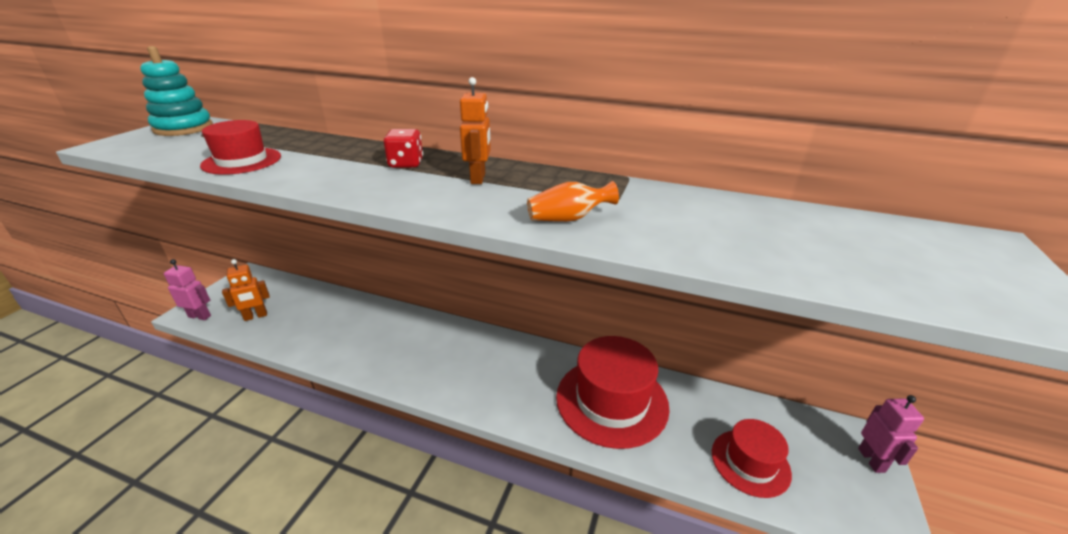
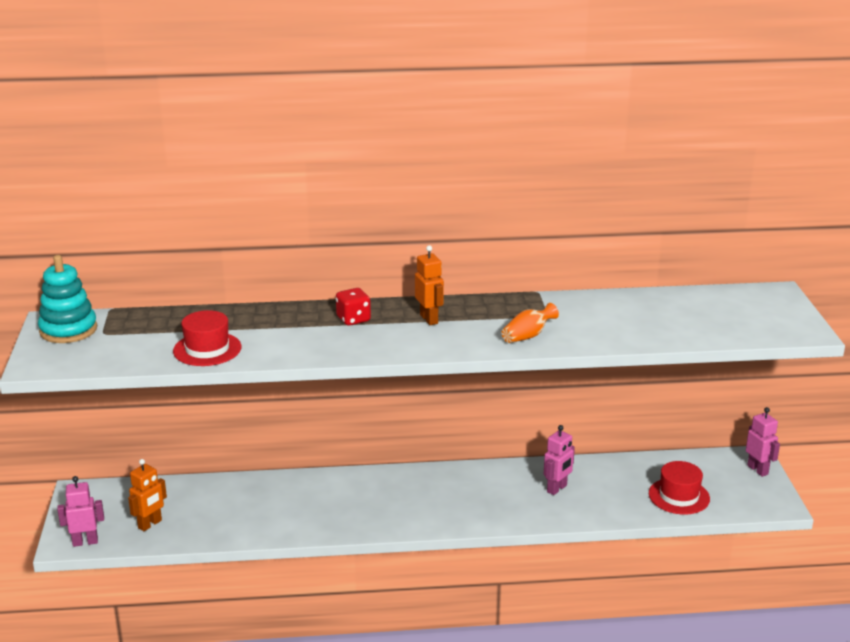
camera: 25 degrees left, 5 degrees down
(611, 401) = (557, 489): red hat -> pink robot

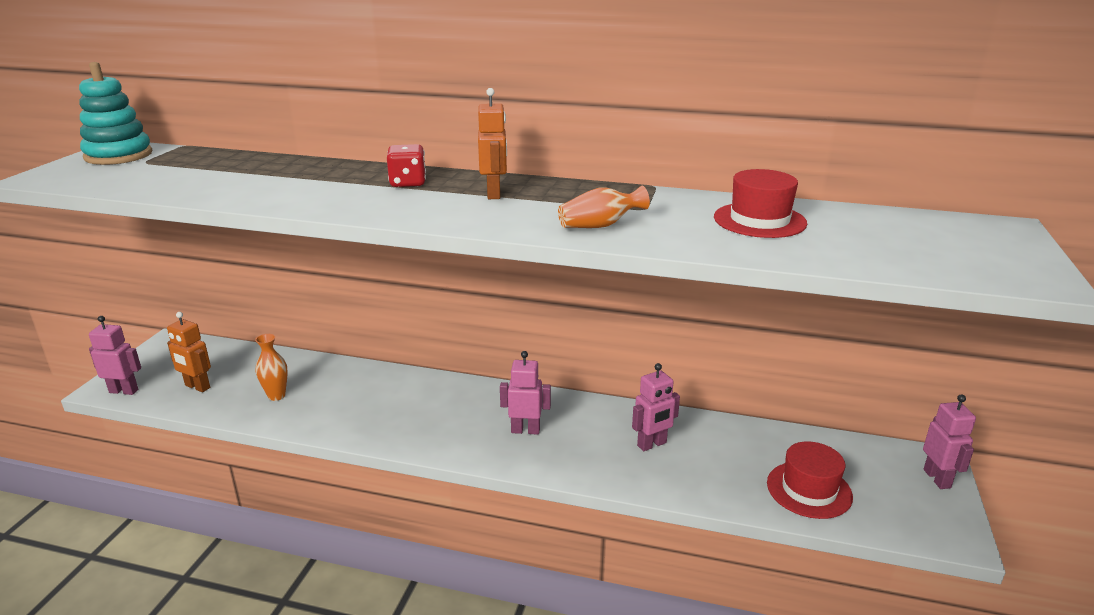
camera: 20 degrees right, 0 degrees up
(150, 524) = (197, 387): orange robot -> orange robot turned 60 degrees clockwise
(207, 349) = (218, 187): red hat -> red hat (759, 220)
(229, 516) = (276, 396): none -> orange vase
(457, 499) = (525, 430): none -> pink robot

